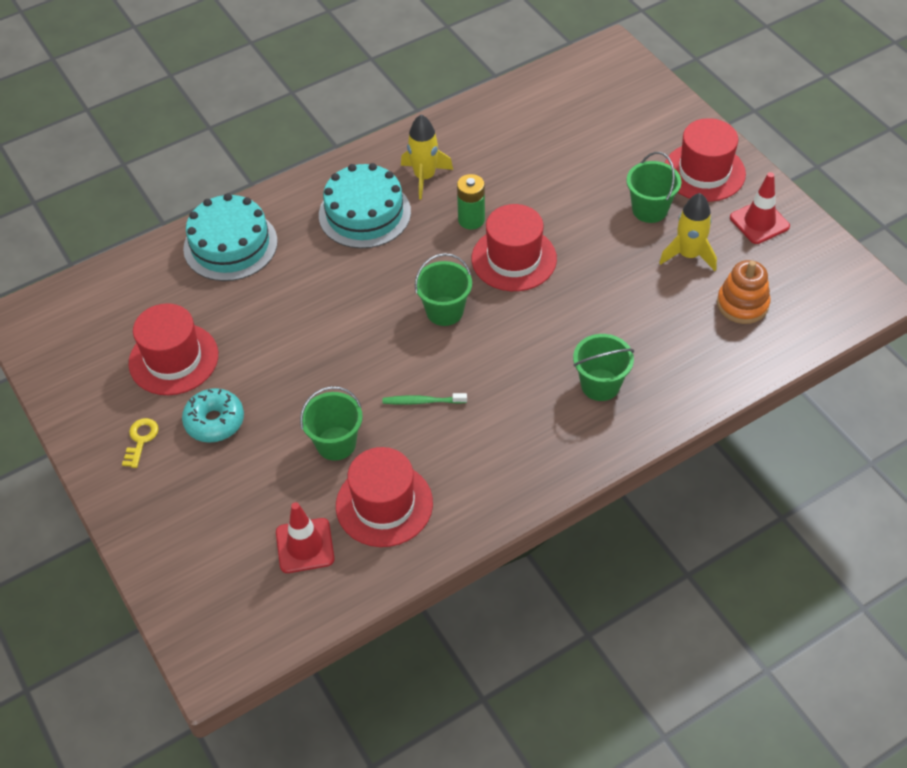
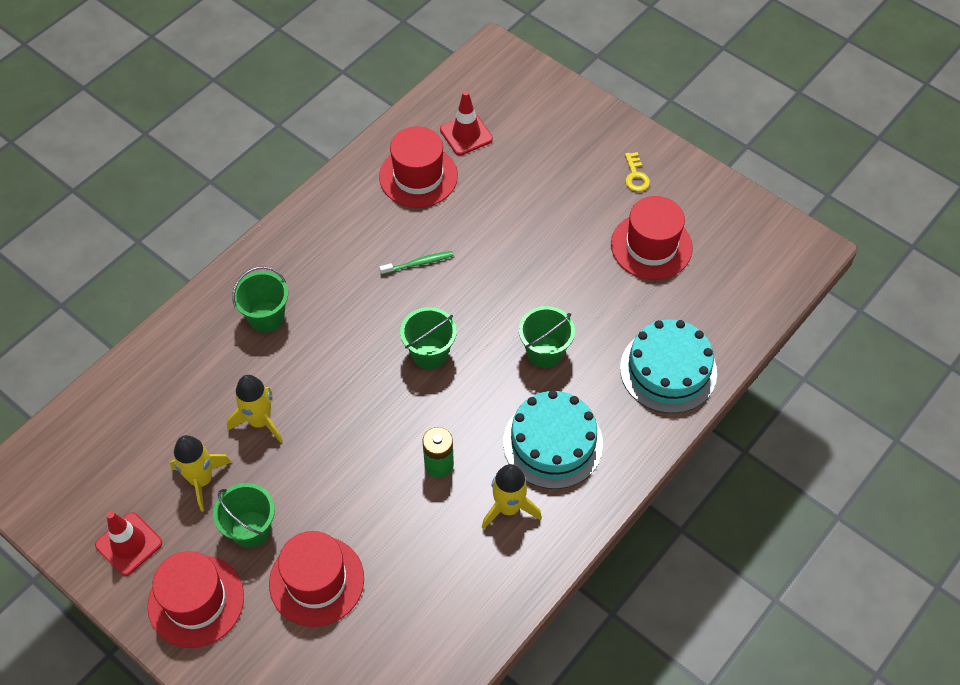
camera: 160 degrees right, 5 degrees up
(214, 421) = (585, 204): turquoise donut -> none
(336, 443) = (476, 211): green bucket -> green bucket (544, 352)
(514, 259) = (380, 428): red hat -> red hat (316, 581)
(626, 290) = (260, 421): none -> yellow rocket
(742, 304) = (142, 435): orange stacking toy -> none

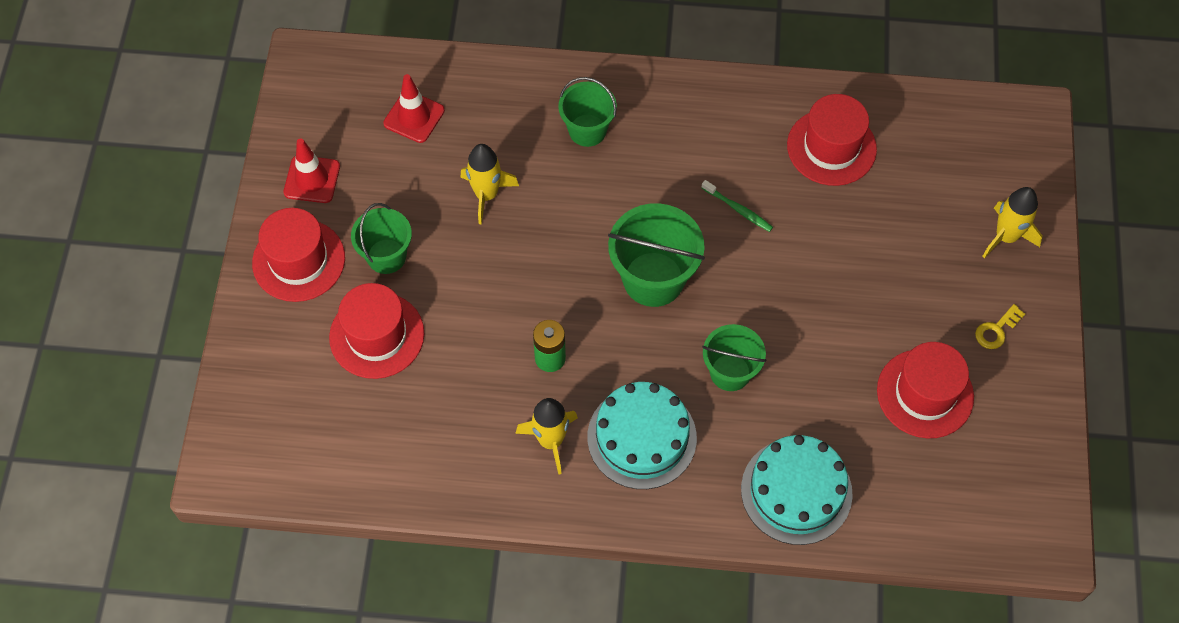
camera: 55 degrees right, 5 degrees up
(202, 480) = (403, 190): yellow rocket -> yellow rocket (1006, 237)
(429, 353) = (653, 279): green bucket -> green bucket, size x1.55
(466, 134) = (913, 155): red traffic cone -> red traffic cone (414, 117)

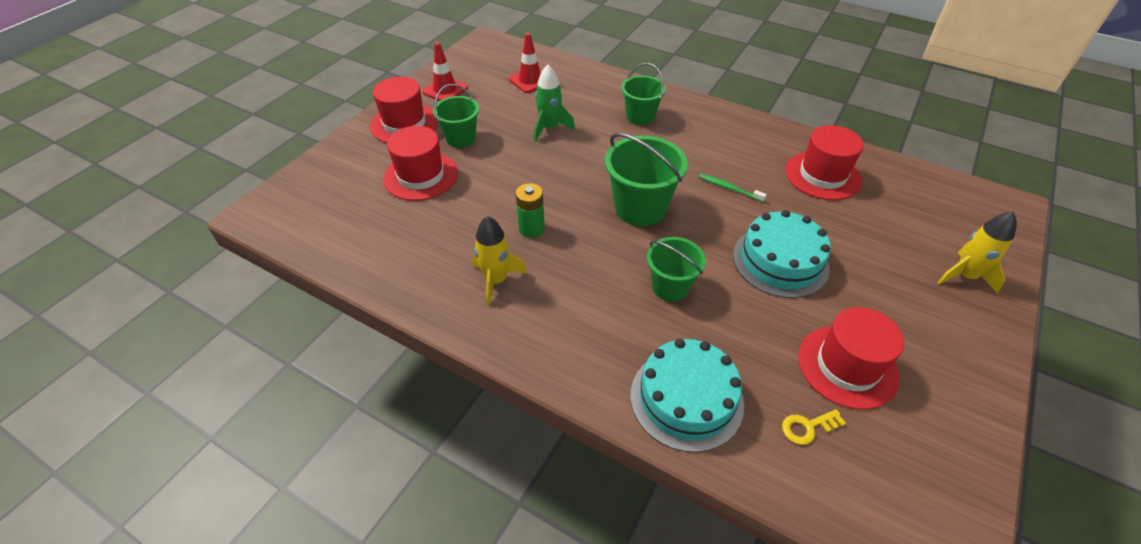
camera: 25 degrees right, 15 degrees down
(486, 195) = (549, 128): yellow rocket -> green rocket
(642, 437) = (570, 305): turquoise cake -> turquoise cake (780, 261)
(738, 209) = (729, 188): green toothbrush -> green toothbrush turned 150 degrees clockwise
(996, 330) = (937, 341): yellow key -> yellow key (808, 427)

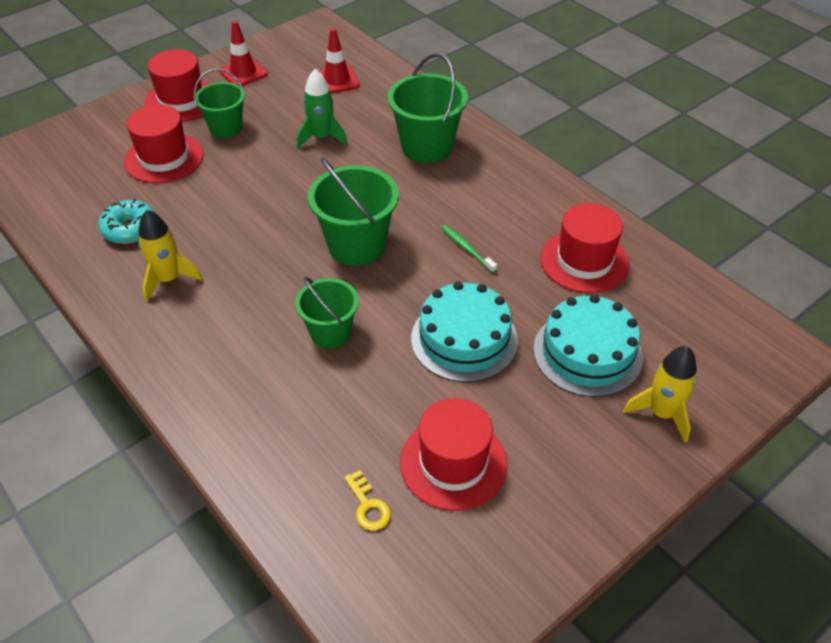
camera: 20 degrees right, 0 degrees up
(430, 245) = (130, 229): none -> turquoise donut
(531, 229) = (234, 238): green battery -> none
(640, 116) = (427, 147): green bucket -> green bucket, size x1.55
(686, 399) = (270, 442): turquoise cake -> turquoise cake (587, 353)
(808, 427) = (368, 505): yellow key -> yellow key turned 120 degrees counterclockwise

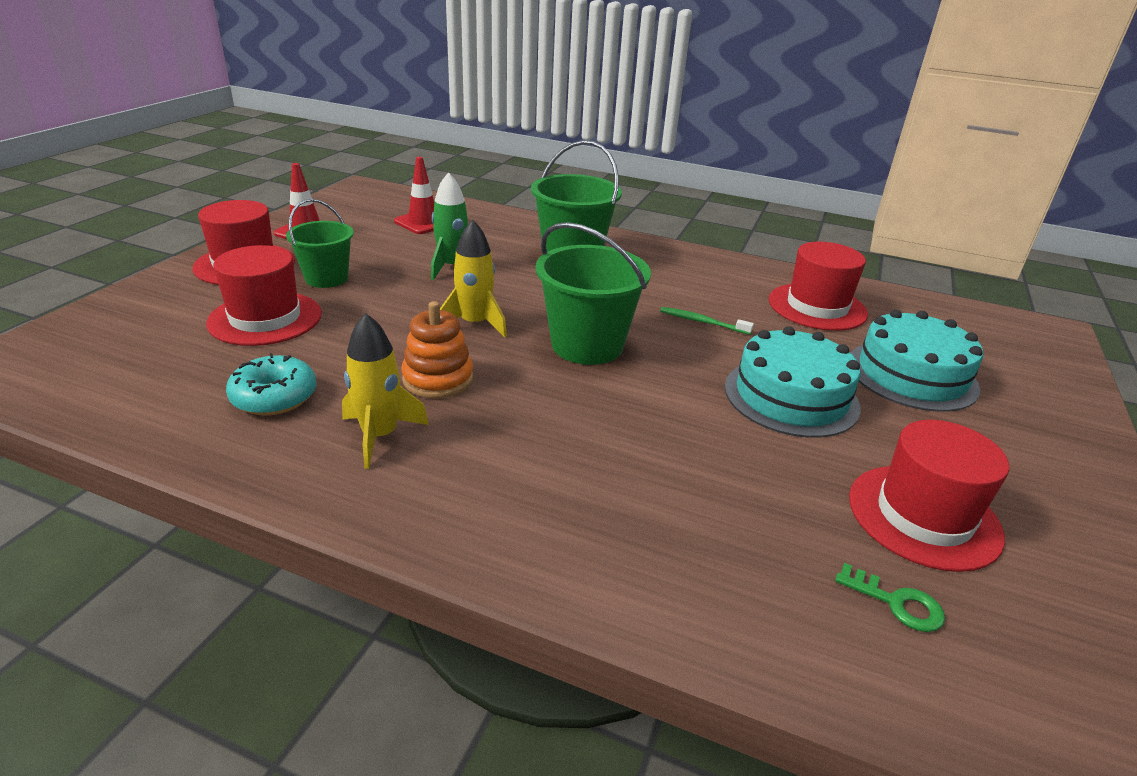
camera: 30 degrees left, 15 degrees down
(233, 245) = (438, 379): none -> orange stacking toy
(330, 333) = (645, 432): green bucket -> none
(368, 505) = (896, 602): yellow key -> green key
(661, 413) = (1032, 403): yellow rocket -> yellow rocket (475, 324)

